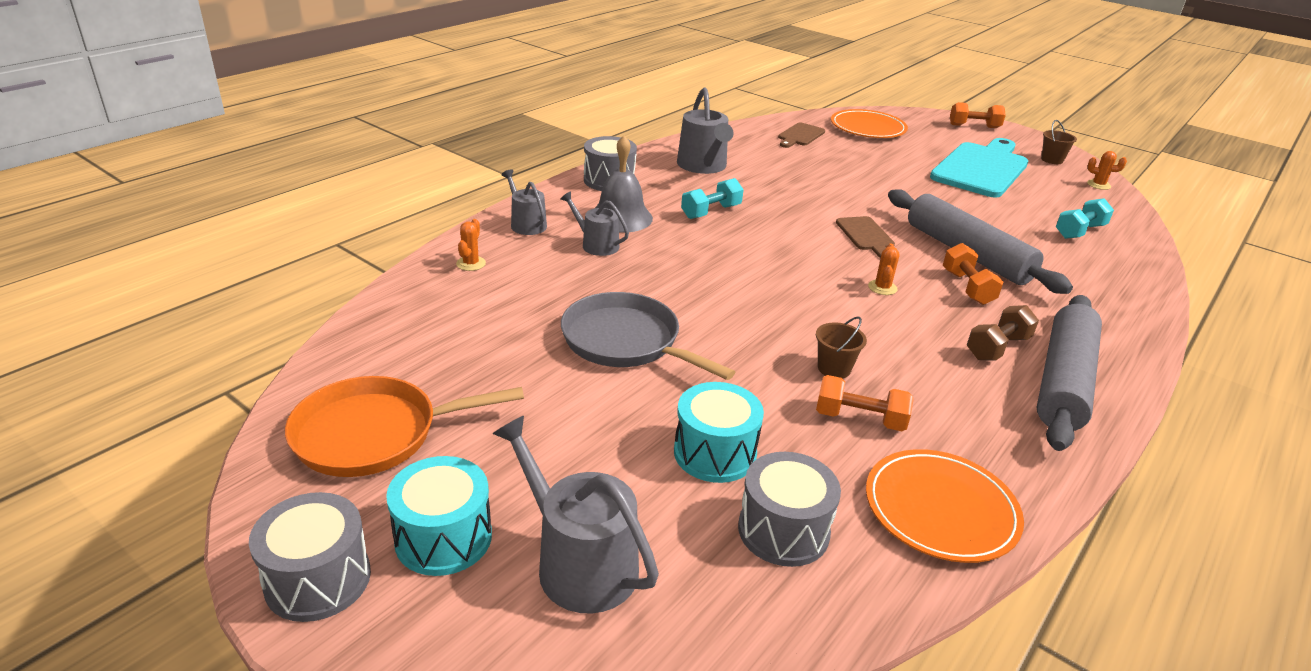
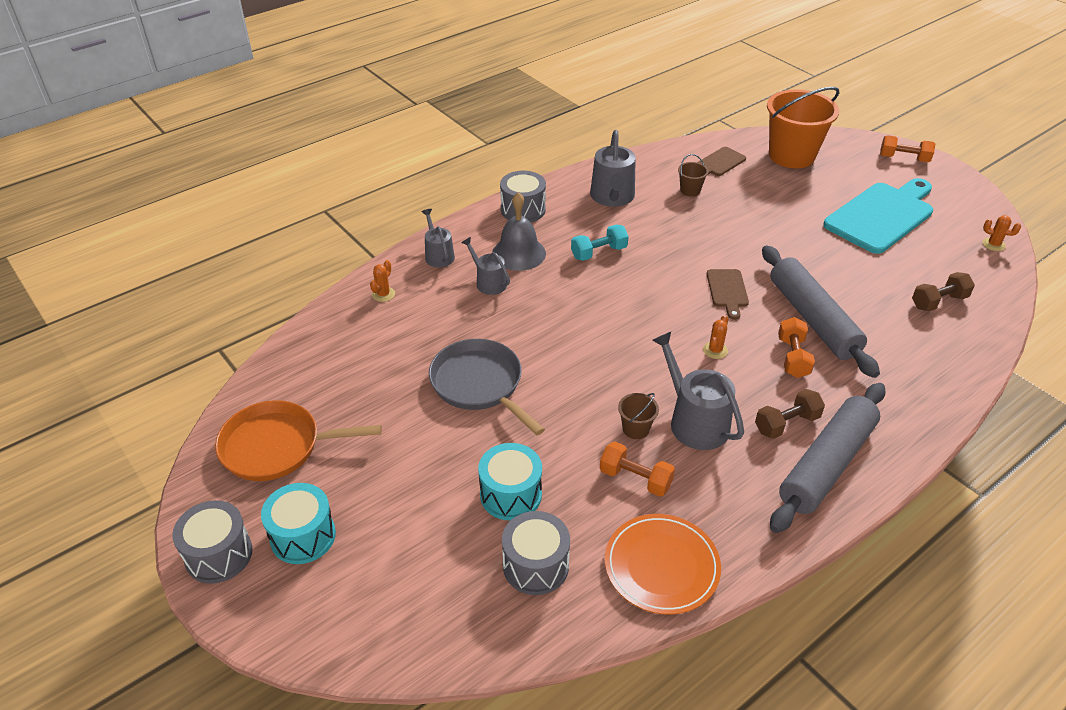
camera: 15 degrees right, 10 degrees up
(578, 562) = (385, 568): grey watering can -> grey watering can (694, 421)
(868, 128) = (791, 156): orange plate -> orange bucket
(1052, 160) = (962, 208): brown bucket -> brown bucket (690, 190)
(1079, 231) = (938, 302): turquoise dumbbell -> brown dumbbell

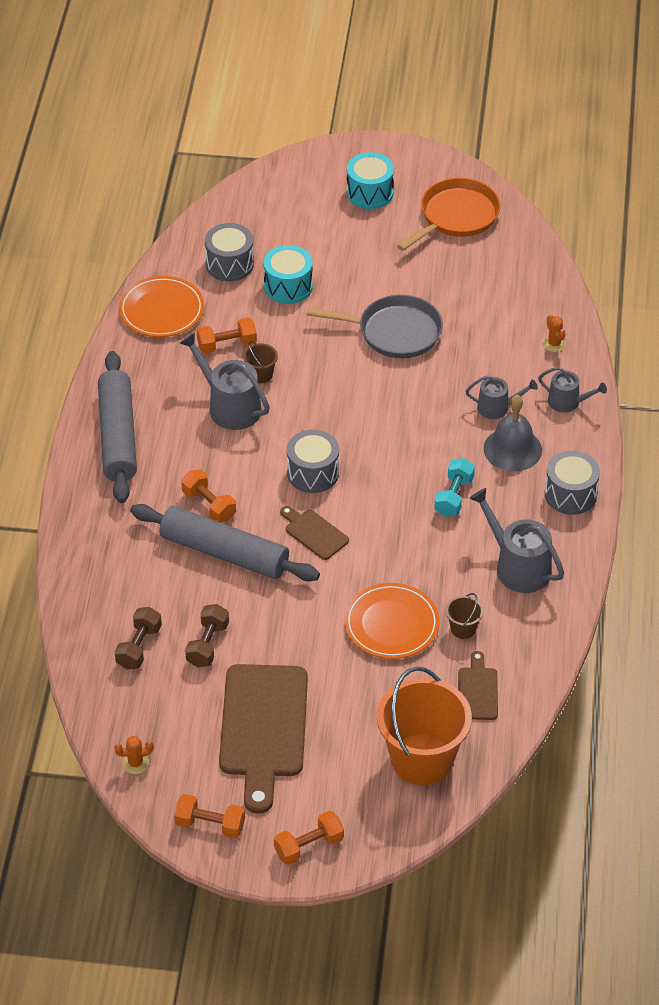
camera: 135 degrees right, 5 degrees up
(219, 554) = (398, 158): grey drum -> grey drum (313, 473)
(694, 421) = (229, 406): grey watering can -> grey watering can turned 150 degrees counterclockwise
(715, 350) = (269, 470): orange cactus -> none
(734, 216) = (391, 624): none -> orange plate
(786, 424) = (167, 447): brown dumbbell -> brown dumbbell (207, 644)
(881, 216) = (263, 728): turquoise cutting board -> brown cutting board
(962, 195) = (210, 825): none -> orange dumbbell

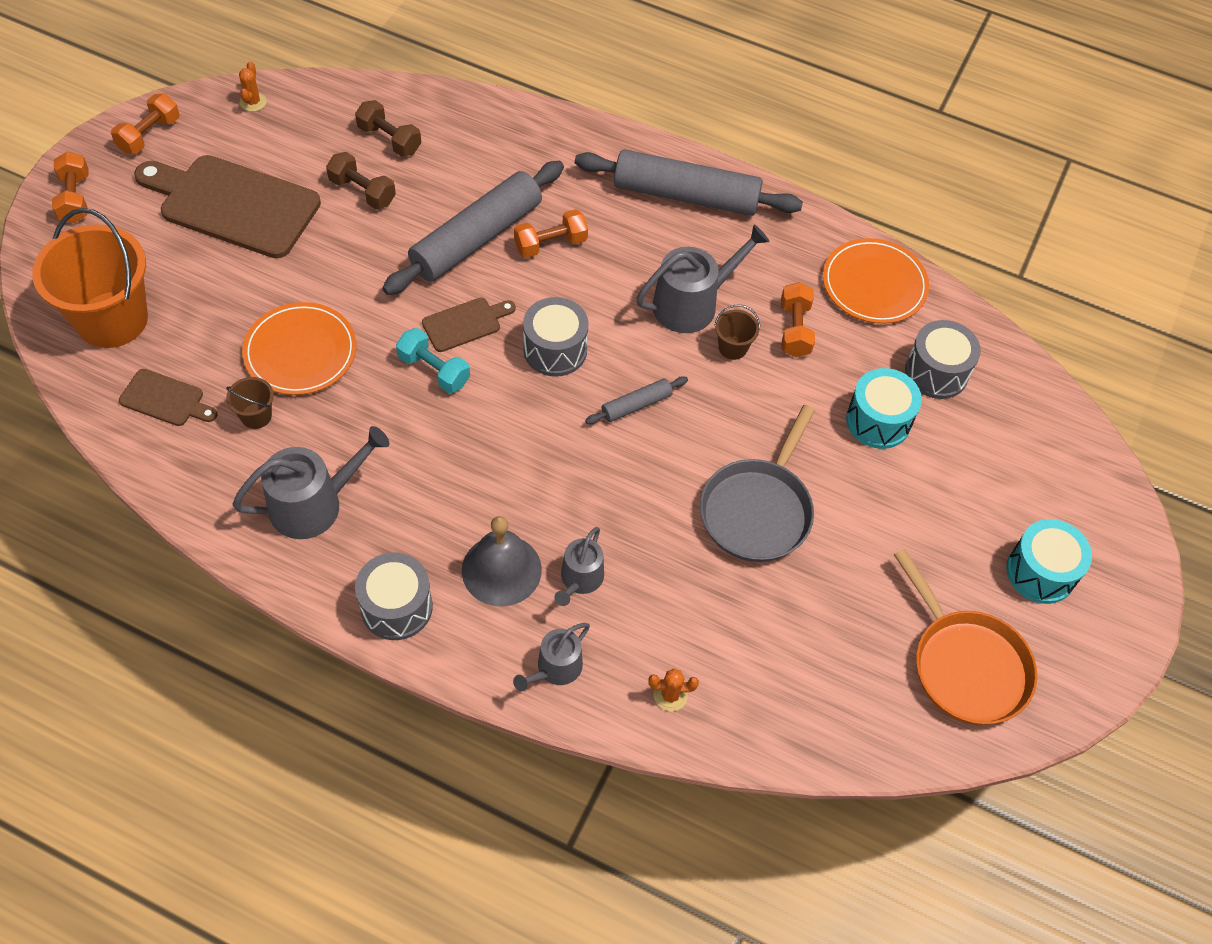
camera: 105 degrees right, 10 degrees up
(340, 414) = (636, 405): none -> grey rolling pin
(454, 496) = (454, 477): turquoise dumbbell -> turquoise dumbbell (434, 370)

